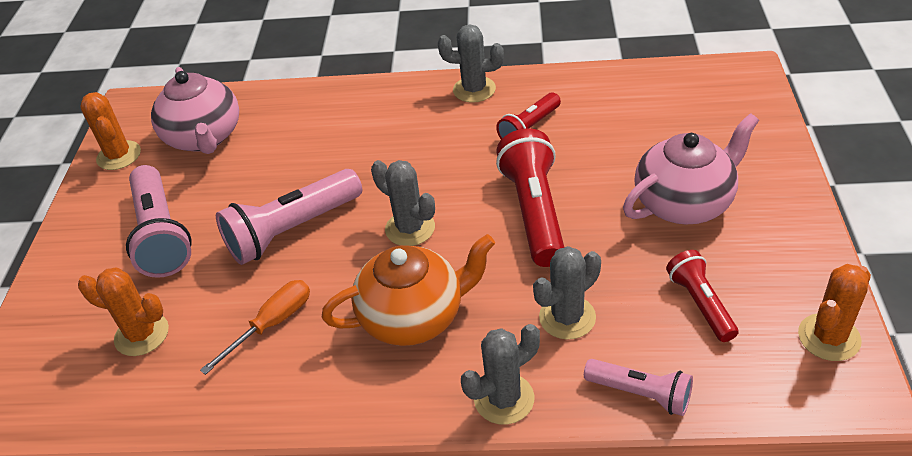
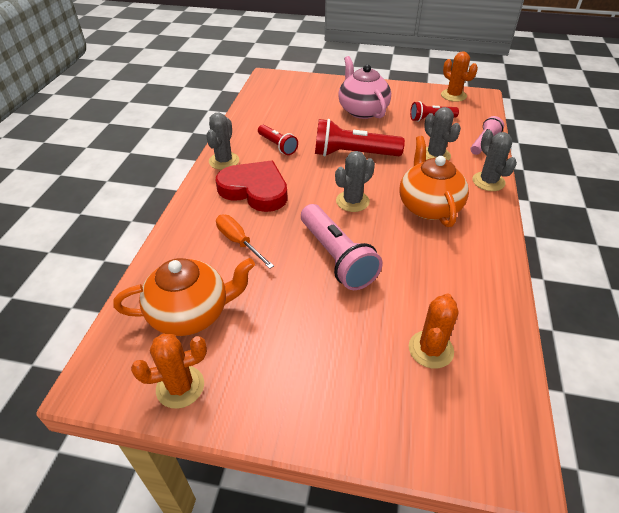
camera: 85 degrees left, 0 degrees up
(161, 235) = (316, 342): pink flashlight -> none
(204, 137) = (191, 313): pink teapot -> orange teapot
(272, 324) = (428, 270): orange screwdriver -> orange screwdriver (239, 242)
(416, 131) = (255, 190): none -> red heart

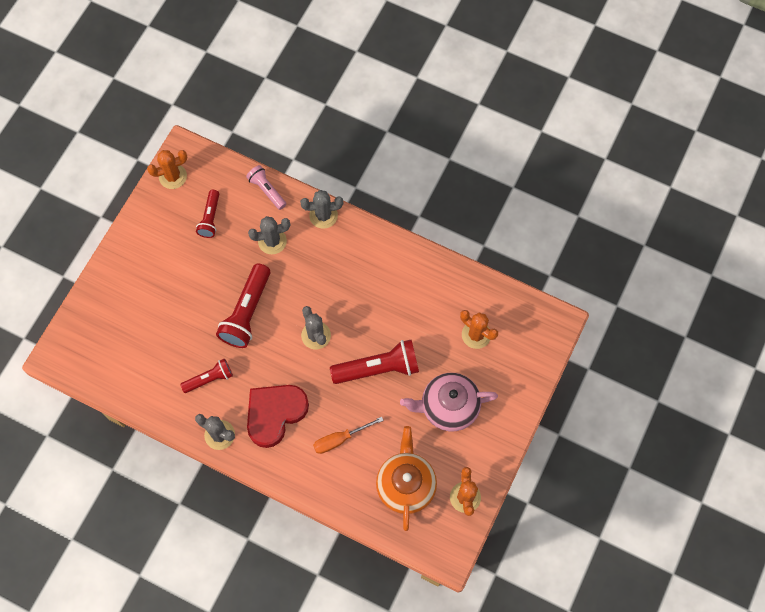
camera: 75 degrees left, 25 degrees up
(336, 257) = (378, 368): pink flashlight -> red flashlight
(362, 110) = (170, 277): pink teapot -> pink teapot (448, 407)
(428, 206) = (340, 277): orange teapot -> none

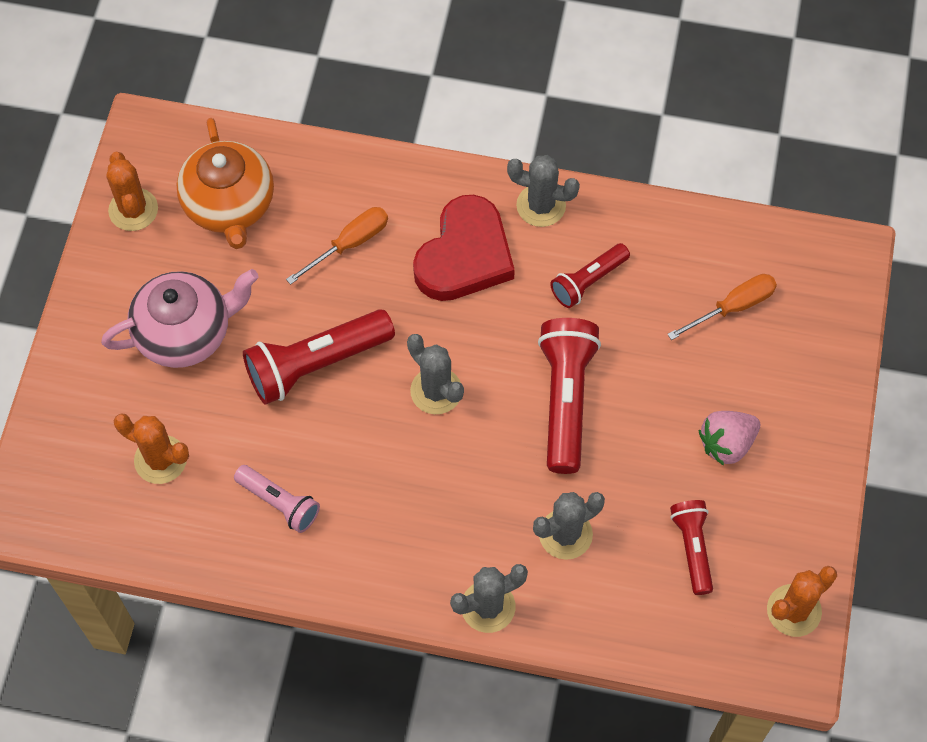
camera: 165 degrees right, 5 degrees down
(134, 342) = (733, 307): none -> orange screwdriver
(170, 266) = (726, 444): none -> pink strawberry
(267, 190) = (608, 629): pink flashlight -> pink flashlight (279, 503)

